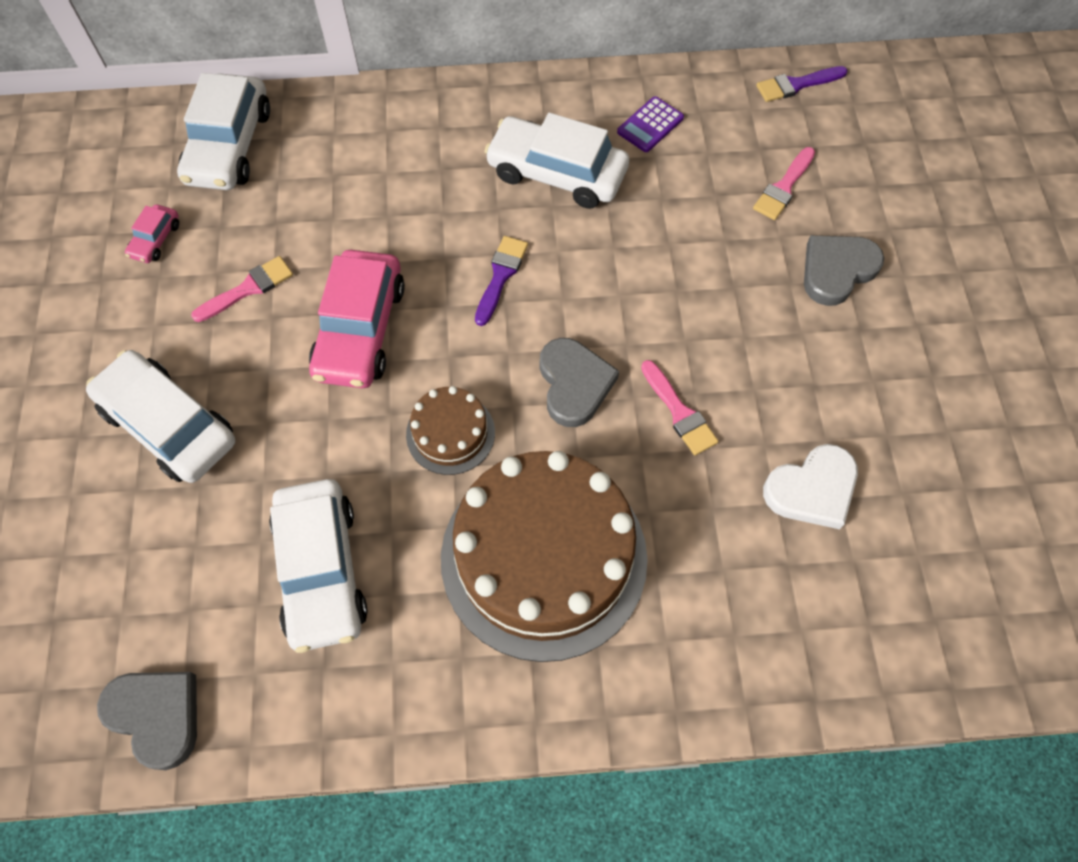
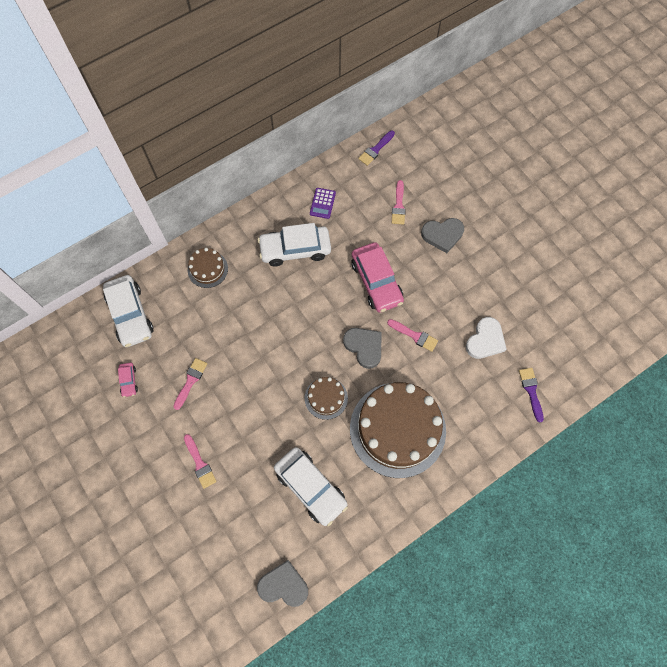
camera: 30 degrees left, 5 degrees up
(169, 425) = (200, 463): white car -> pink brush
(360, 330) = (255, 373): pink car -> pink car (376, 281)
(394, 136) = (207, 269): none -> brown cake
(501, 276) = (301, 313): purple brush -> purple brush (531, 391)
(837, 270) = (442, 235): grey heart -> grey heart turned 120 degrees counterclockwise

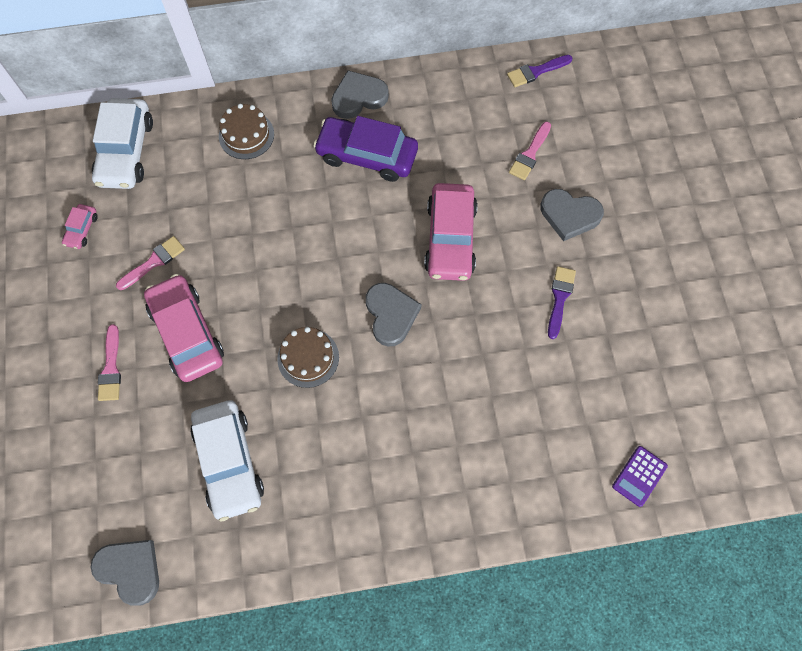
camera: 25 degrees right, 0 degrees up
(238, 418) = (187, 333): none -> pink car
(269, 213) = (358, 97): none -> grey heart
(295, 249) = (367, 155): white car -> purple car
(322, 203) = (432, 112): purple calculator -> purple calculator (639, 476)
(397, 429) = (379, 440): brown cake -> none
(415, 336) = (465, 329): pink brush -> none
(485, 340) = (557, 377): white heart -> none
(531, 391) = (587, 473): purple brush -> purple brush (560, 298)

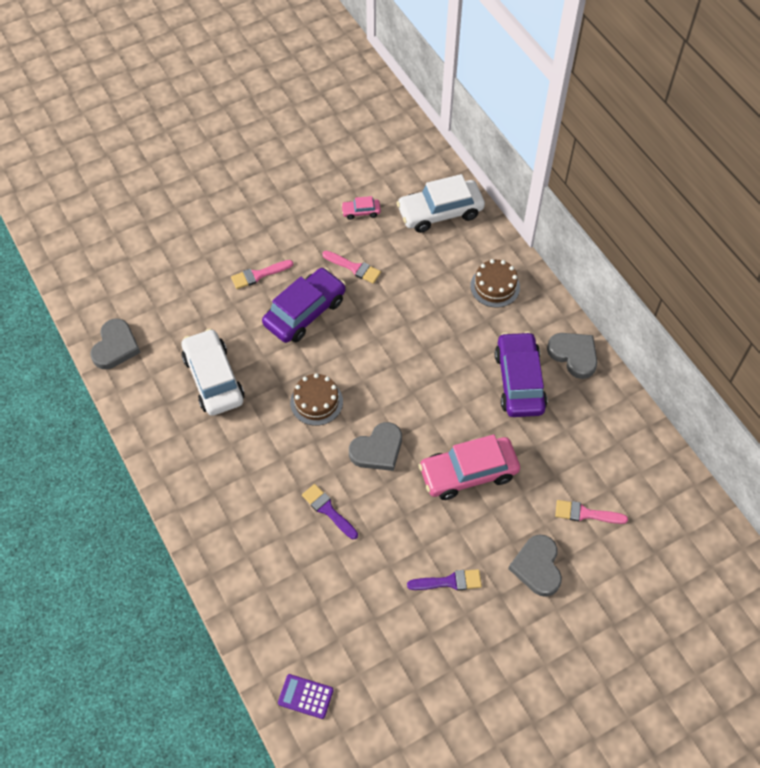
camera: 70 degrees right, 10 degrees down
(187, 333) = (305, 312): pink car -> purple car
(229, 462) = (213, 379): white car -> white car turned 105 degrees clockwise
(536, 71) = (680, 493): purple brush -> purple brush (328, 510)

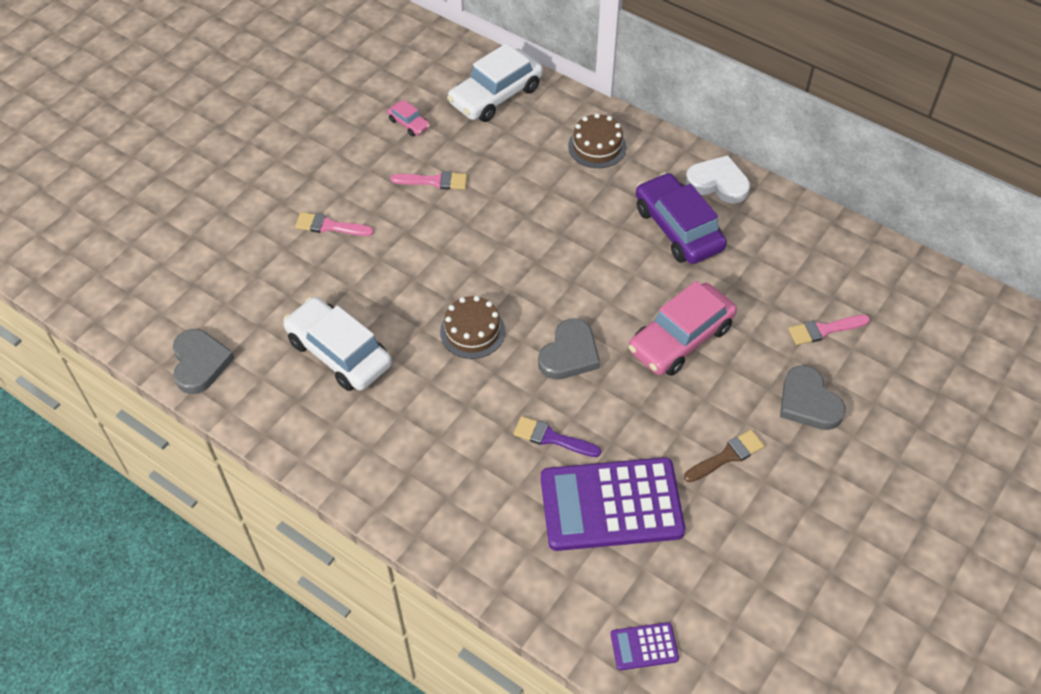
camera: 25 degrees left, 5 degrees down
(258, 275) = (329, 226): pink brush -> pink brush turned 60 degrees clockwise
(305, 312) = (405, 245): purple car -> none
(342, 580) = (611, 505): none -> purple calculator
(361, 212) = (409, 123): pink car -> pink car turned 105 degrees counterclockwise
(449, 582) = (727, 456): purple brush -> brown brush
(574, 355) = (718, 183): grey heart -> white heart

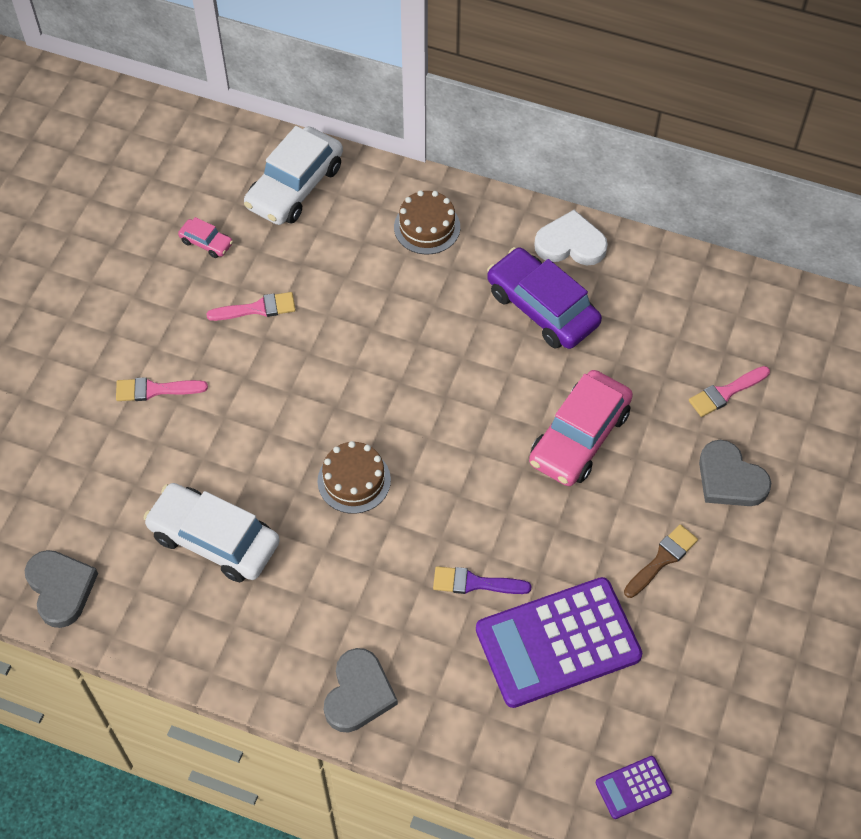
camera: 15 degrees left, 5 degrees up
(569, 354) = (466, 482): grey heart -> grey heart (358, 693)

